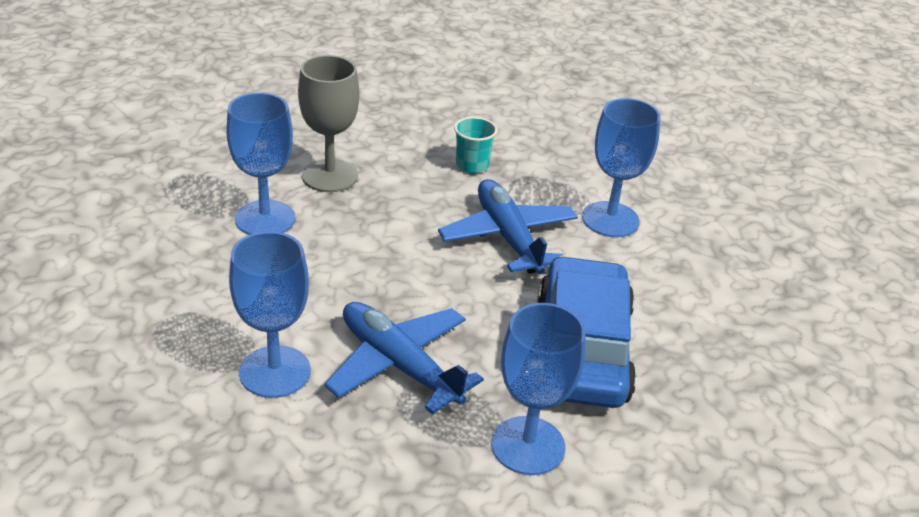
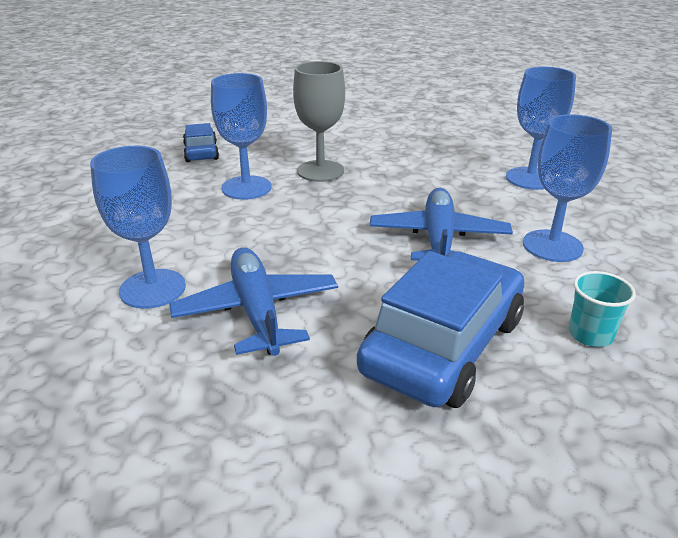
camera: 30 degrees right, 5 degrees down
(164, 178) = (201, 152): none -> blue car
(472, 165) = (445, 184): turquoise cup -> turquoise cup (590, 334)
(528, 445) = (319, 417): blue goblet -> blue goblet (530, 178)

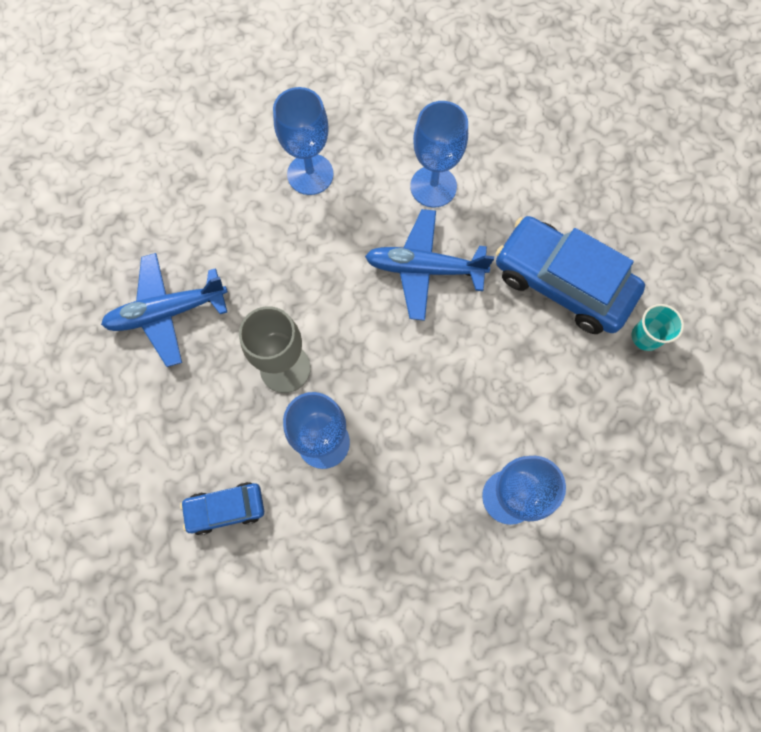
camera: 90 degrees left, 40 degrees up
(257, 311) = (533, 408): blue plane -> blue plane (167, 312)
(590, 334) = (543, 192): turquoise cup -> turquoise cup (646, 337)

